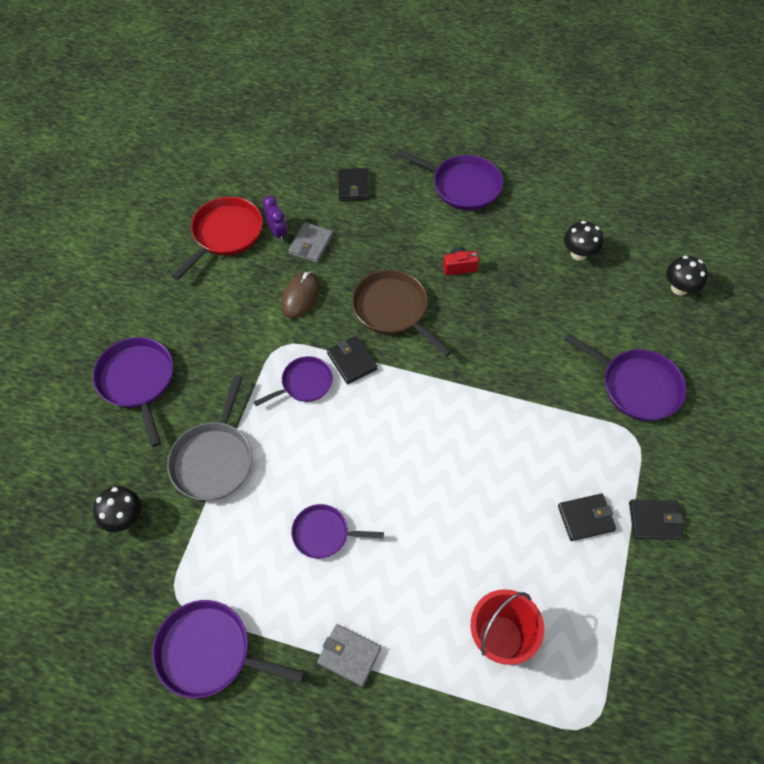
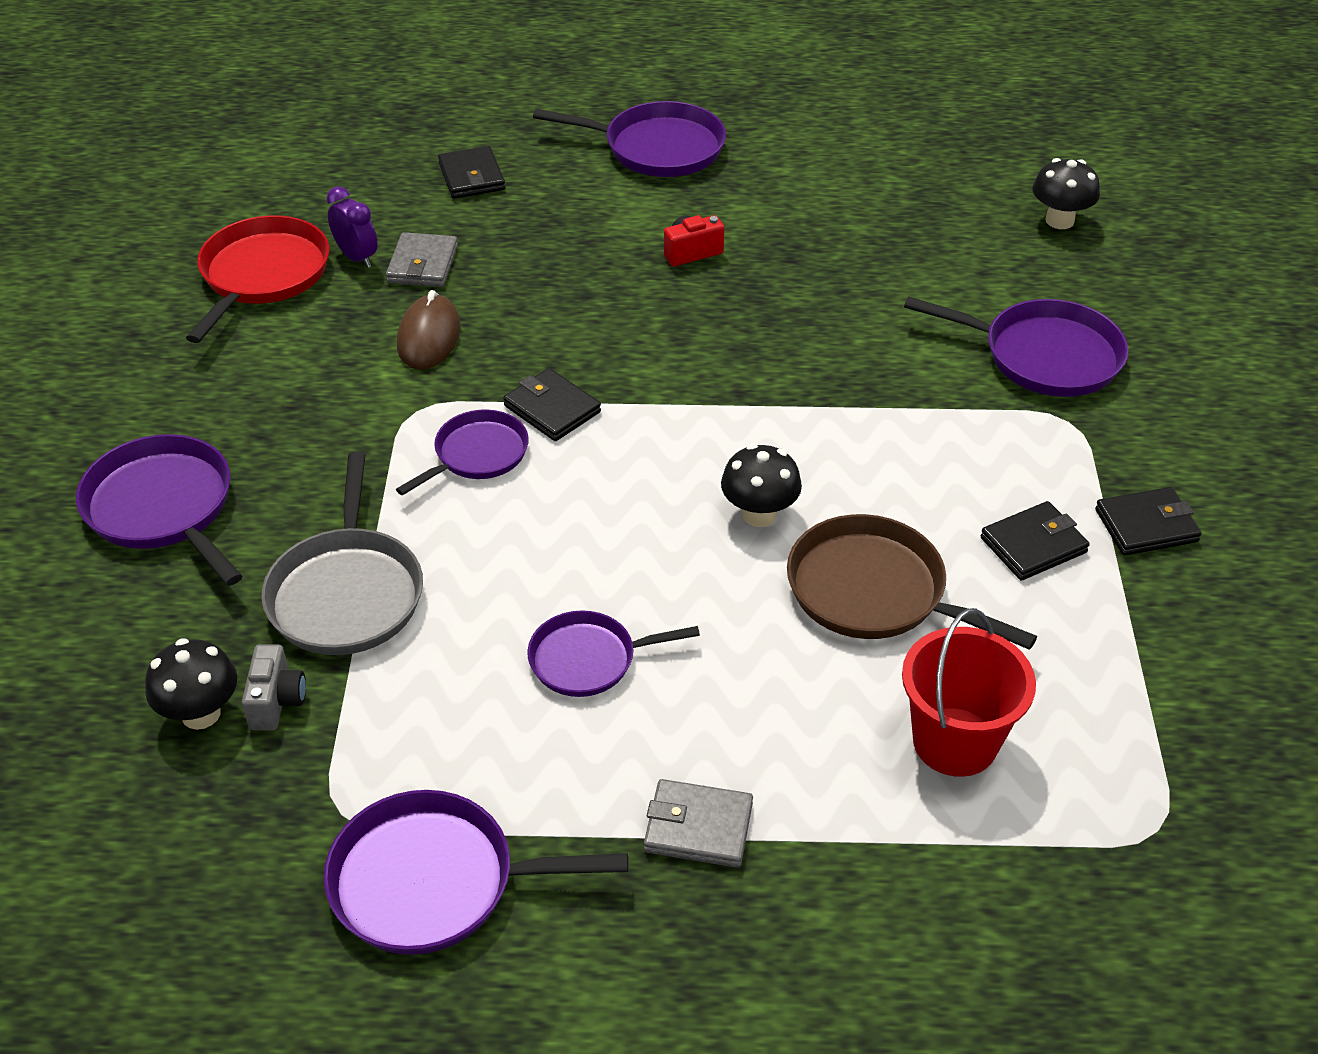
camera: 15 degrees left, 15 degrees down
(162, 520) = (276, 701): none -> grey camera
(393, 310) = (598, 327): brown pan -> brown pan (874, 591)
(578, 254) = (882, 204): black mushroom -> black mushroom (759, 514)

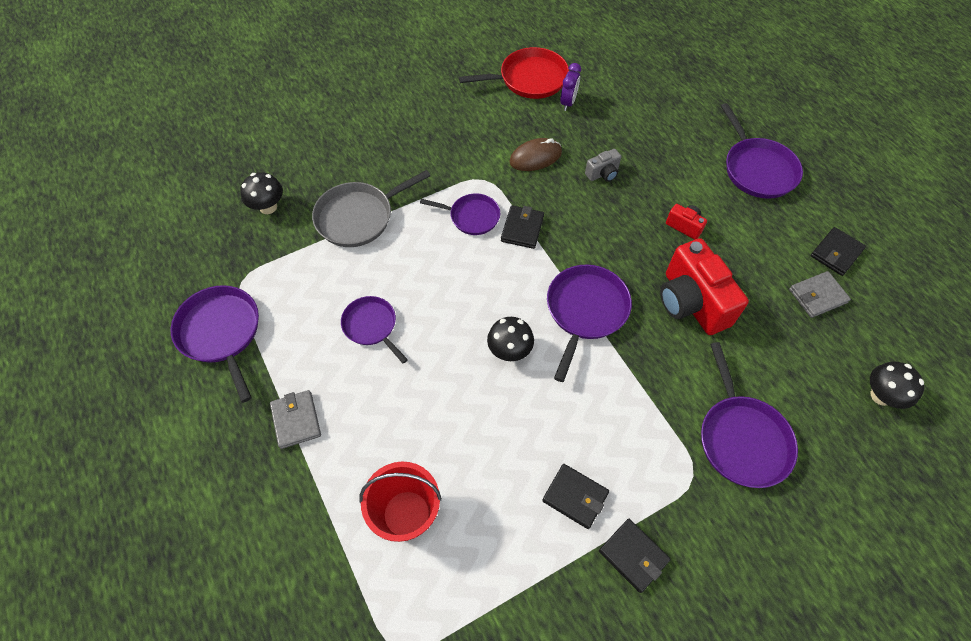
camera: 60 degrees right, 15 degrees up
(163, 508) = (368, 131): purple pan -> purple pan (585, 311)
(276, 701) = (287, 227): grey camera -> grey camera (603, 174)
(422, 264) = (583, 127): grey wallet -> grey wallet (817, 296)
(471, 177) = (663, 110): black wallet -> black wallet (836, 253)
(817, 304) = (691, 302): none -> red camera
(874, 591) = (488, 429): brown pan -> none

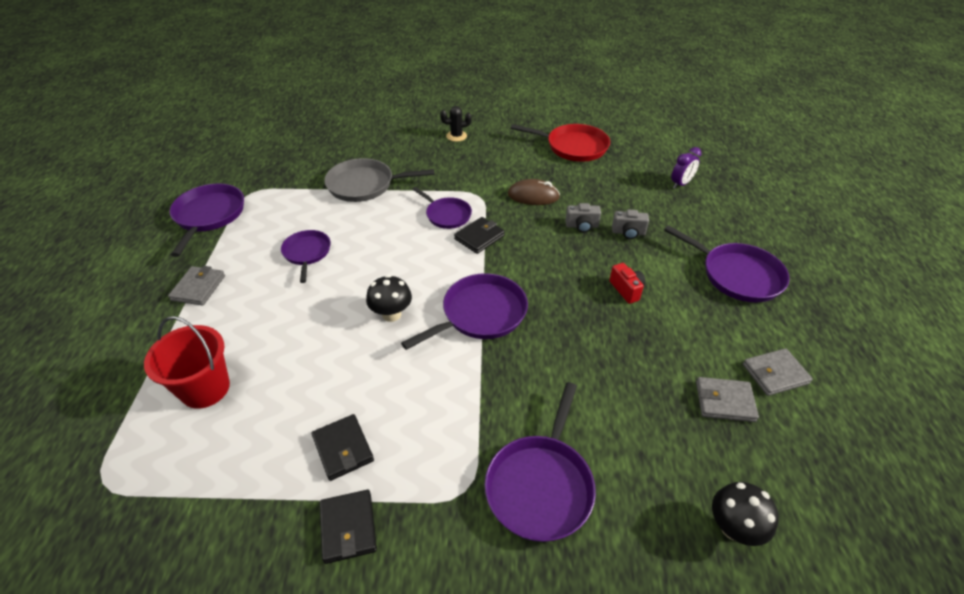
camera: 30 degrees right, 15 degrees down
(268, 207) = (311, 158): black mushroom -> none
(403, 112) = (456, 136): none -> black cactus
(568, 102) = (593, 171): purple clock -> purple clock (681, 184)
(646, 163) = (628, 233): none -> grey camera
(691, 302) = (584, 349): red camera -> none
(757, 169) = (737, 275): purple pan -> purple pan turned 60 degrees counterclockwise
(836, 253) = (775, 374): black wallet -> grey wallet

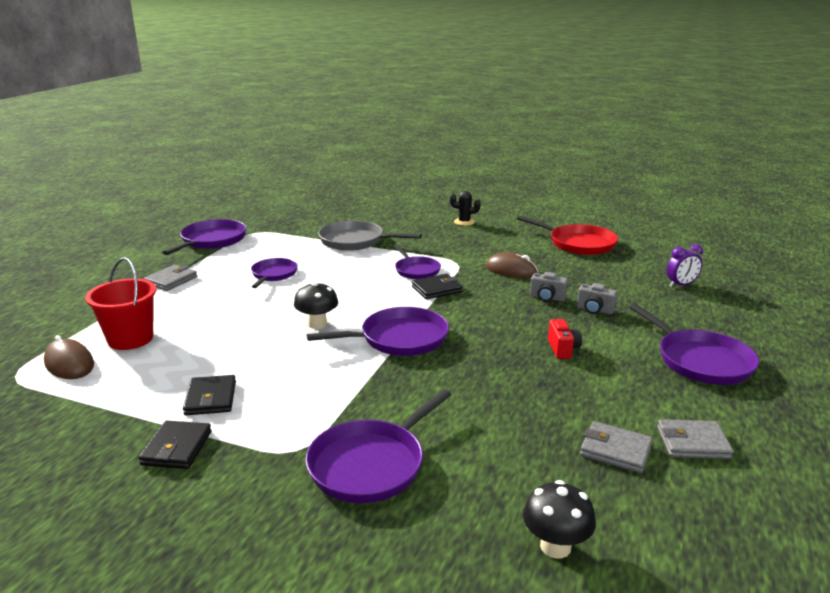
camera: 20 degrees right, 20 degrees down
(157, 445) = (69, 364): none -> brown mouse

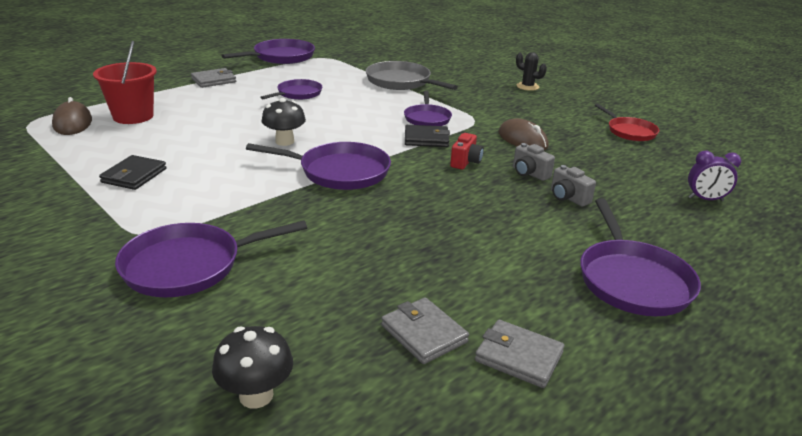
camera: 25 degrees right, 5 degrees up
(177, 448) = (67, 204): black wallet -> none
(562, 349) = (486, 224): red camera -> red camera (465, 162)
(578, 244) = (629, 132): red pan -> red pan, size x0.64

